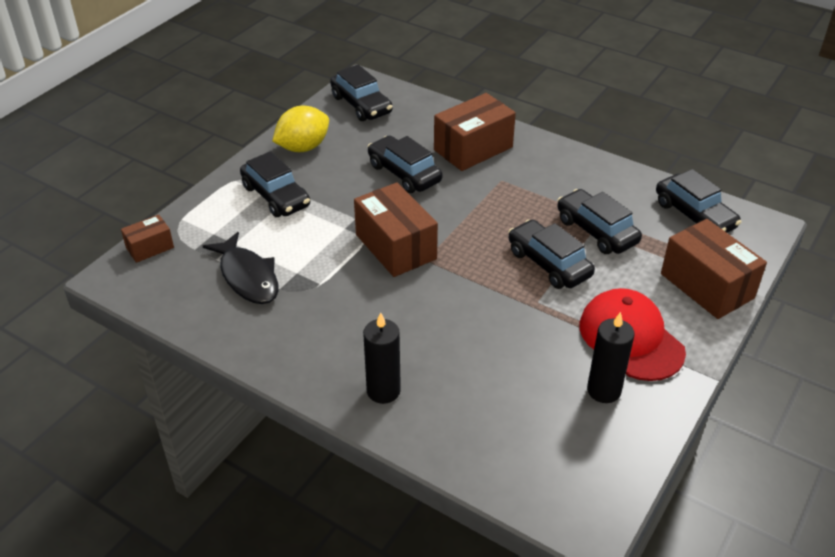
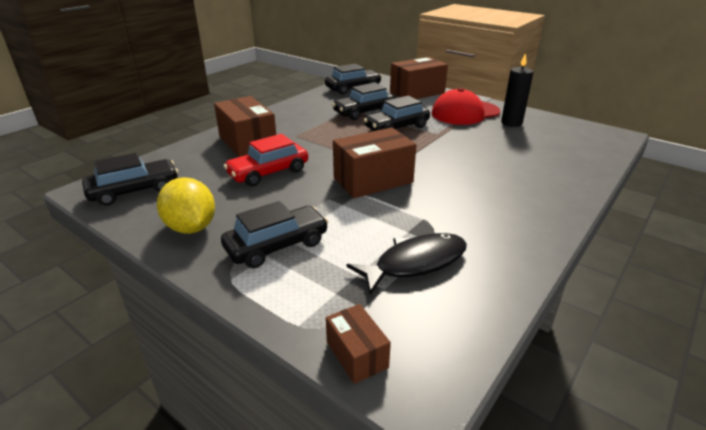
camera: 85 degrees left, 10 degrees down
(383, 391) = (545, 191): black candle -> none
(404, 173) = (268, 172): black car -> red car

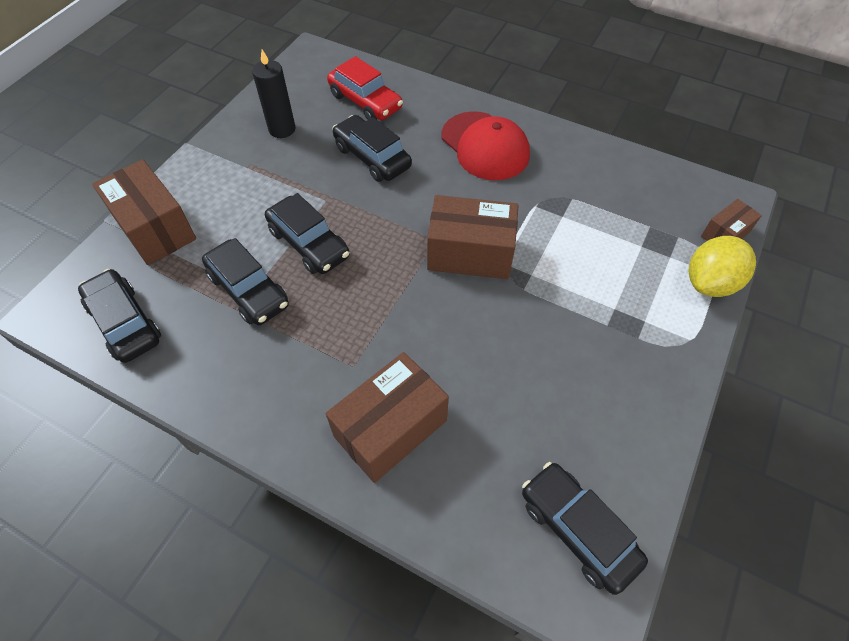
camera: 100 degrees left, 25 degrees up
(191, 227) = (630, 411): yellow lemon -> yellow lemon (710, 283)
(268, 172) = (480, 369): red car -> red car (365, 101)
(277, 246) = (627, 316): black car -> black car (372, 157)
(373, 180) = (470, 253): brown box -> brown box turned 45 degrees counterclockwise
(415, 263) = (608, 208): black fish -> none
(465, 113) = (247, 172): red cap -> red cap (485, 146)

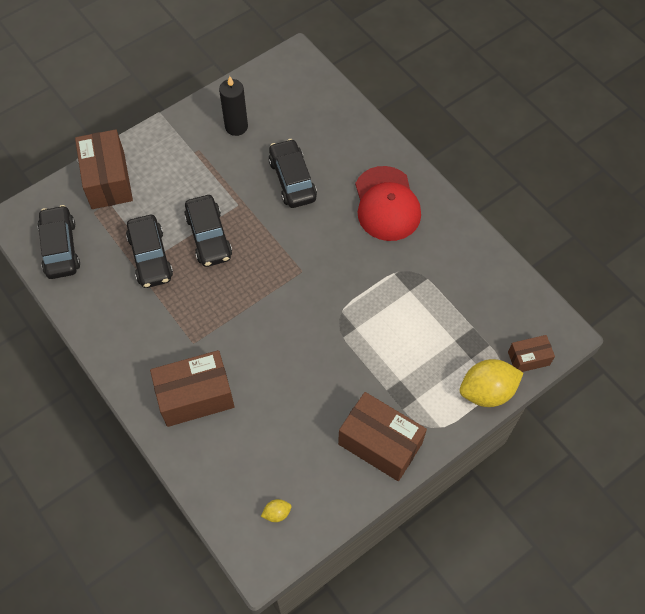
camera: 25 degrees right, 5 degrees up
(365, 101) = (314, 124): red car -> none
(470, 253) = (320, 292): brown box -> brown box (380, 443)
(577, 530) = (277, 513): black car -> yellow lemon

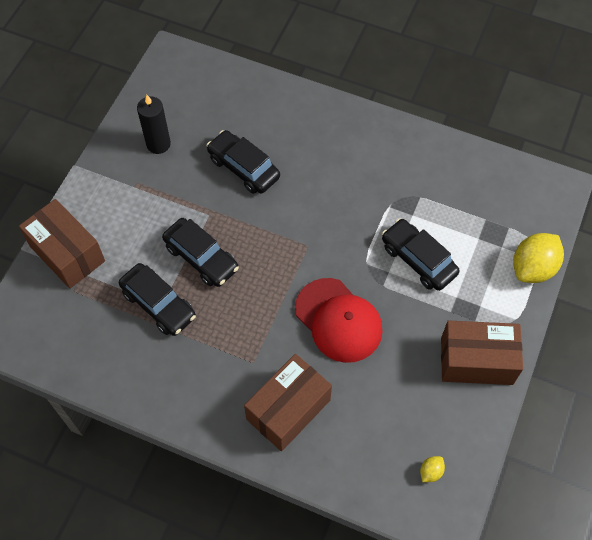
camera: 30 degrees left, 0 degrees up
(60, 248) = (63, 341): black car -> black car (418, 260)
(386, 204) = (342, 149): red cap -> red cap (338, 320)
(528, 358) = (547, 222): brown box -> none

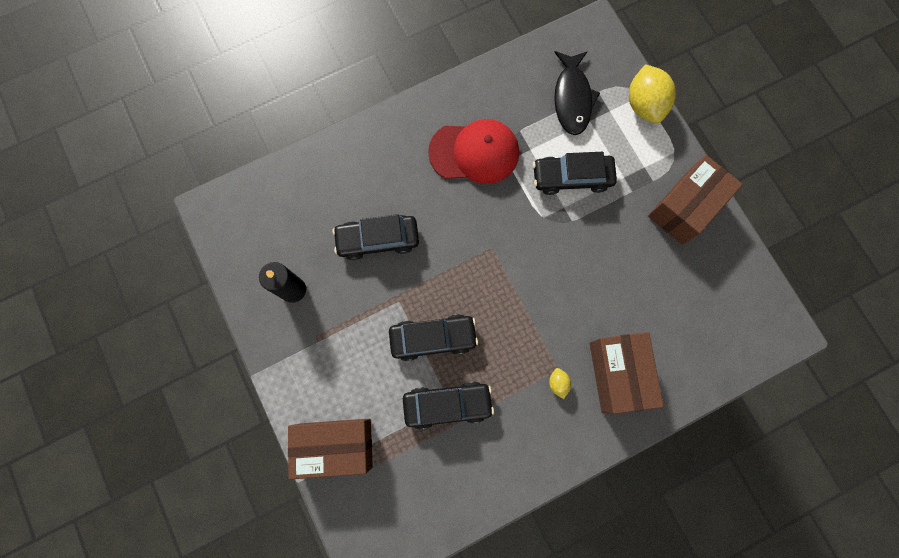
camera: 50 degrees left, 15 degrees up
(338, 320) = (574, 277): red cap -> red cap (474, 152)
(430, 472) = (743, 311): yellow lemon -> yellow lemon (558, 383)
(484, 213) = (572, 98): none -> black fish

